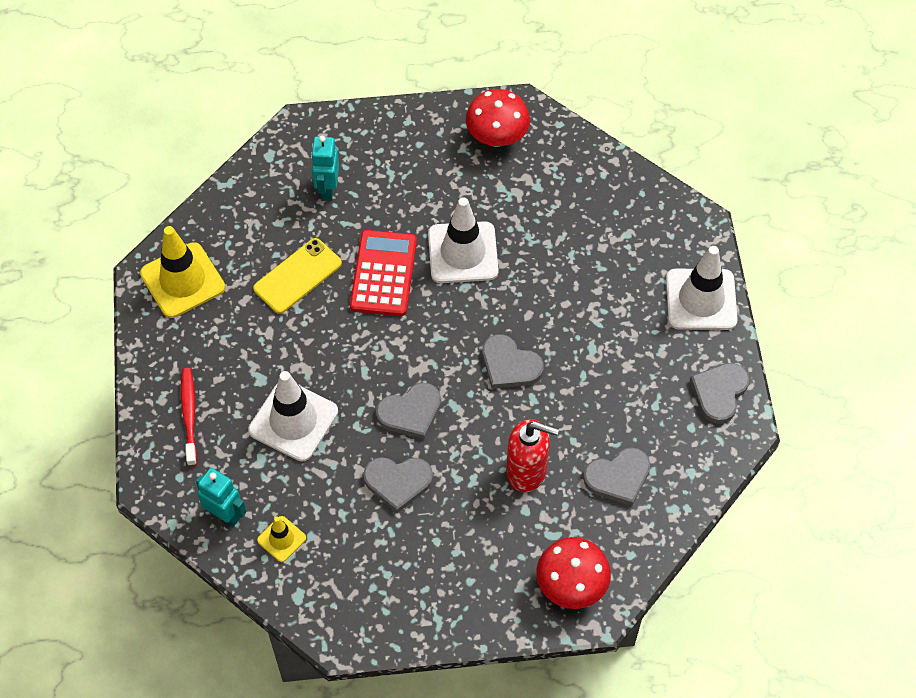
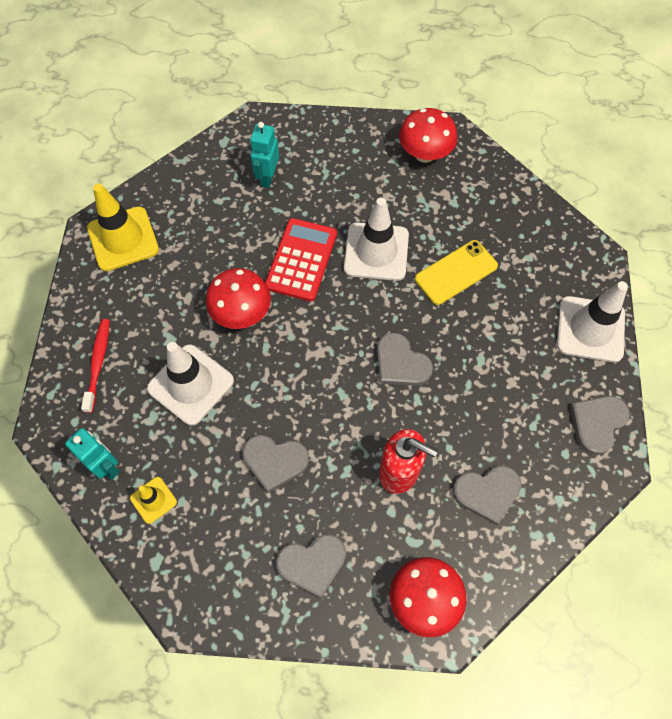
camera: 10 degrees right, 5 degrees up
(297, 276) = (224, 250): yellow phone -> yellow phone (456, 272)
(331, 340) = (241, 313): none -> red mushroom
(410, 412) = (300, 394): grey heart -> grey heart (312, 564)

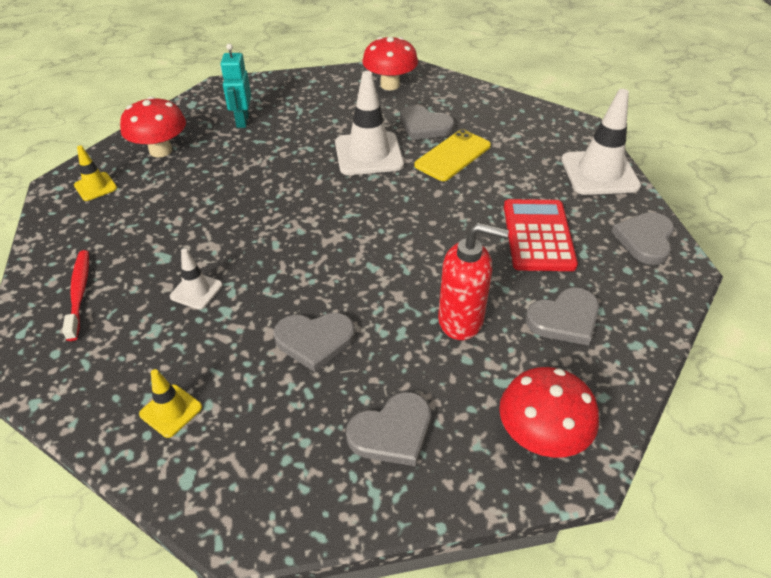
camera: 15 degrees left, 20 degrees down
(107, 466) = (103, 389): turquoise robot -> none
(123, 239) = (95, 187): yellow traffic cone -> yellow traffic cone, size x0.51
(191, 384) = (196, 291): white traffic cone -> white traffic cone, size x0.51
(241, 313) = (241, 222): red mushroom -> red mushroom (160, 150)
(301, 260) = (294, 172): red calculator -> red calculator (538, 235)
(401, 363) = (426, 230): grey heart -> grey heart (424, 126)

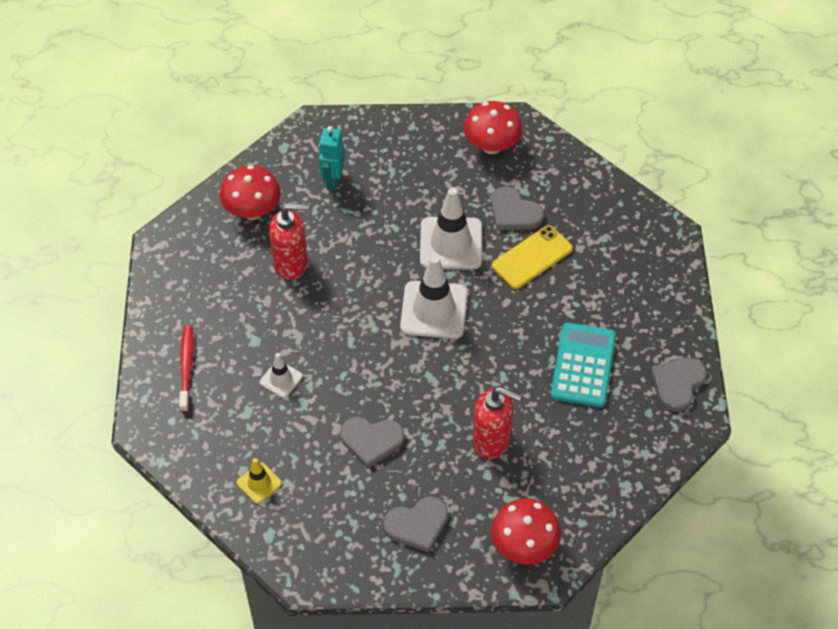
camera: 10 degrees right, 10 degrees up
(95, 187) = (193, 249): yellow traffic cone -> none
(203, 187) = (291, 264): none -> red soap dispenser
(538, 235) = (583, 365): red calculator -> turquoise calculator
(564, 319) = (576, 452): grey heart -> none
(599, 173) = (667, 300): white traffic cone -> white traffic cone (434, 310)

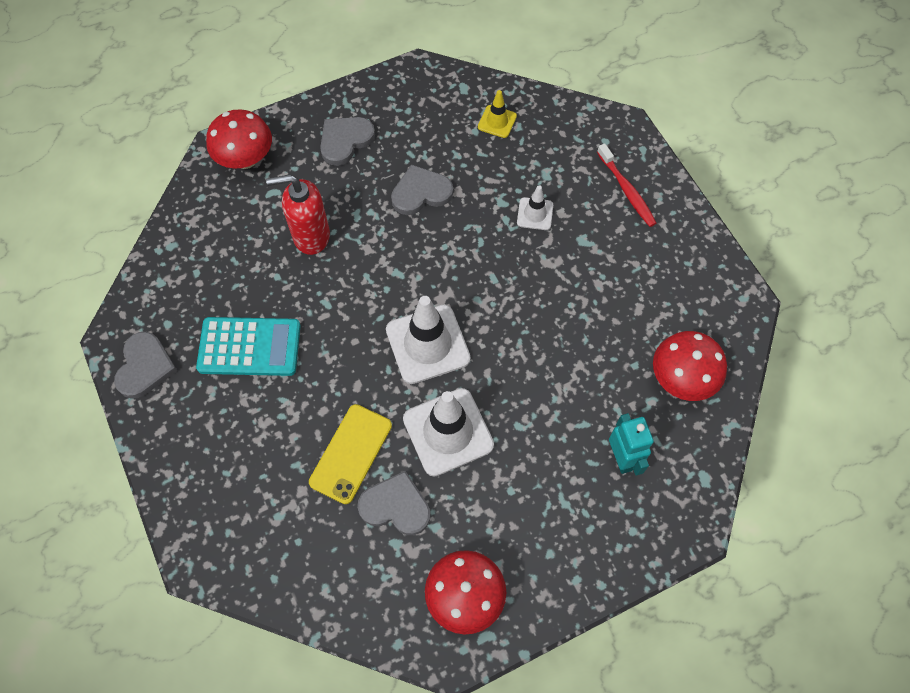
camera: 155 degrees right, 10 degrees up
(291, 264) = (600, 334): red soap dispenser -> none
(583, 365) = (249, 347): turquoise calculator -> turquoise calculator turned 75 degrees counterclockwise

